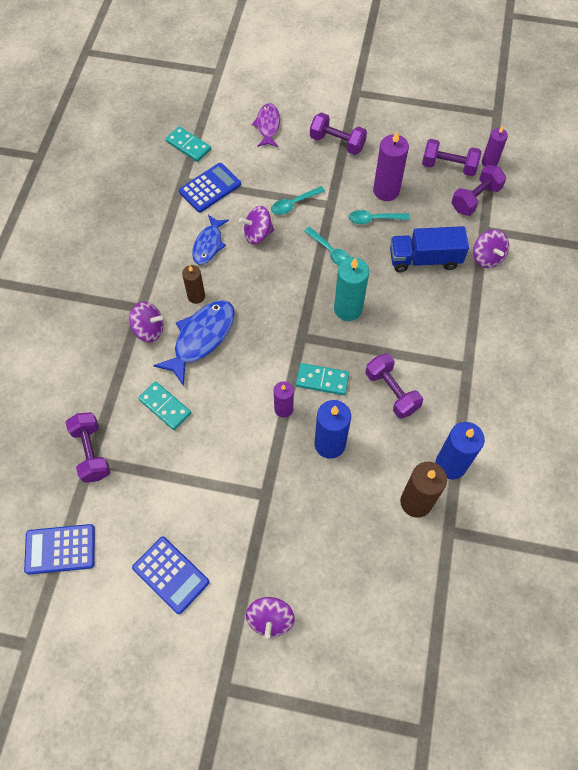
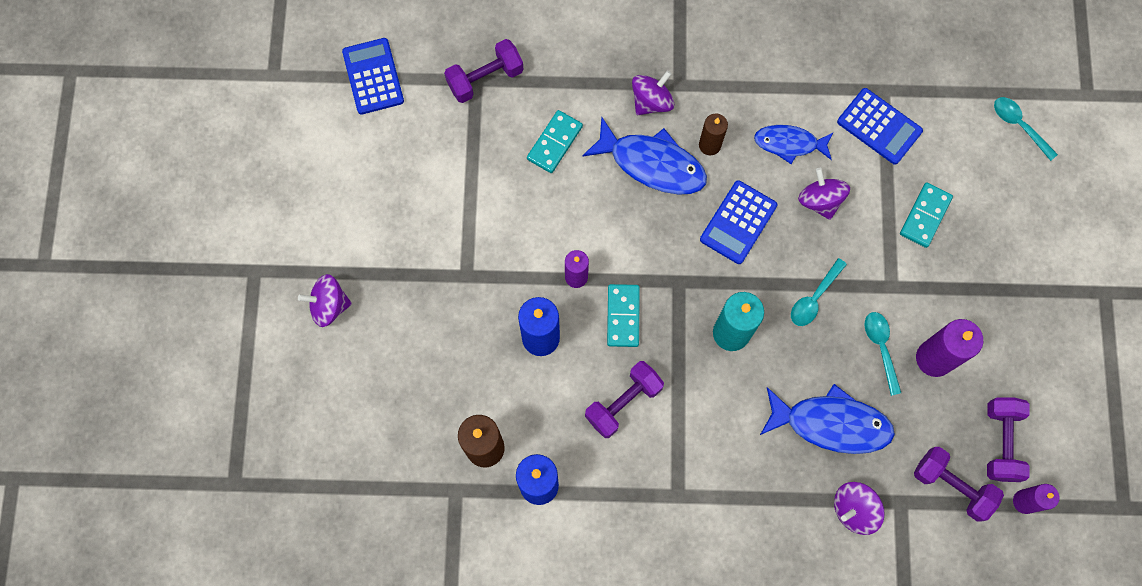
camera: 80 degrees right, 10 degrees up
(149, 330) = (651, 101): purple spinning top -> purple spinning top turned 135 degrees counterclockwise
(171, 575) = (362, 193): blue calculator -> blue calculator (738, 222)
(188, 145) = (943, 84): turquoise domino -> turquoise domino (925, 216)
(268, 126) = (1006, 180): purple fish -> none
(293, 204) = (880, 238): turquoise spoon -> turquoise spoon (1019, 125)
(337, 143) = (1002, 279): purple dumbbell -> none
(424, 259) = (831, 424): blue truck -> blue fish

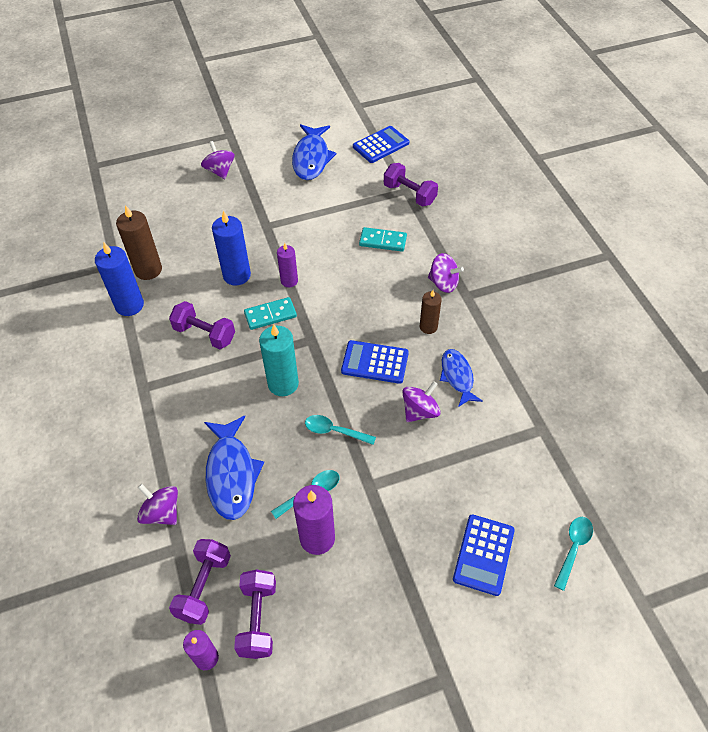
camera: 70 degrees right, 20 degrees down
(652, 164) = (395, 297): blue fish -> blue fish (311, 158)
(879, 126) = (507, 435): blue calculator -> blue calculator (483, 554)
(925, 216) = (445, 493): turquoise domino -> none
(1001, 442) = (258, 619): purple dumbbell -> purple dumbbell turned 75 degrees counterclockwise

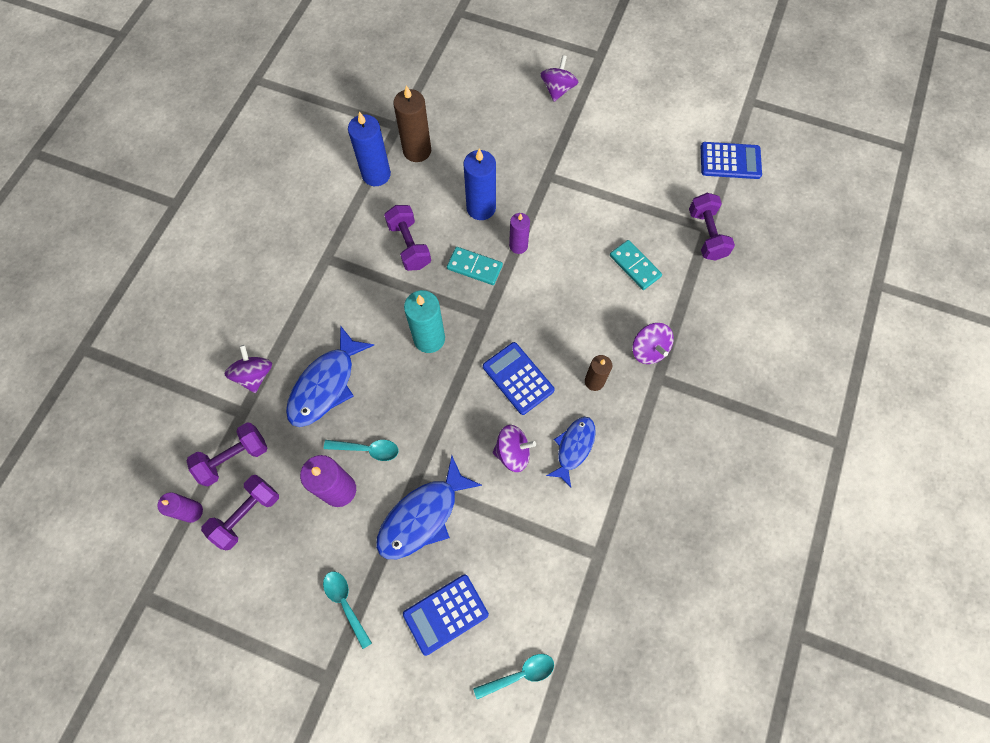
camera: 40 degrees right, 15 degrees up
(311, 158) = (650, 131): blue fish -> blue fish (422, 516)
(334, 431) = (430, 413): turquoise spoon -> turquoise spoon (345, 603)

